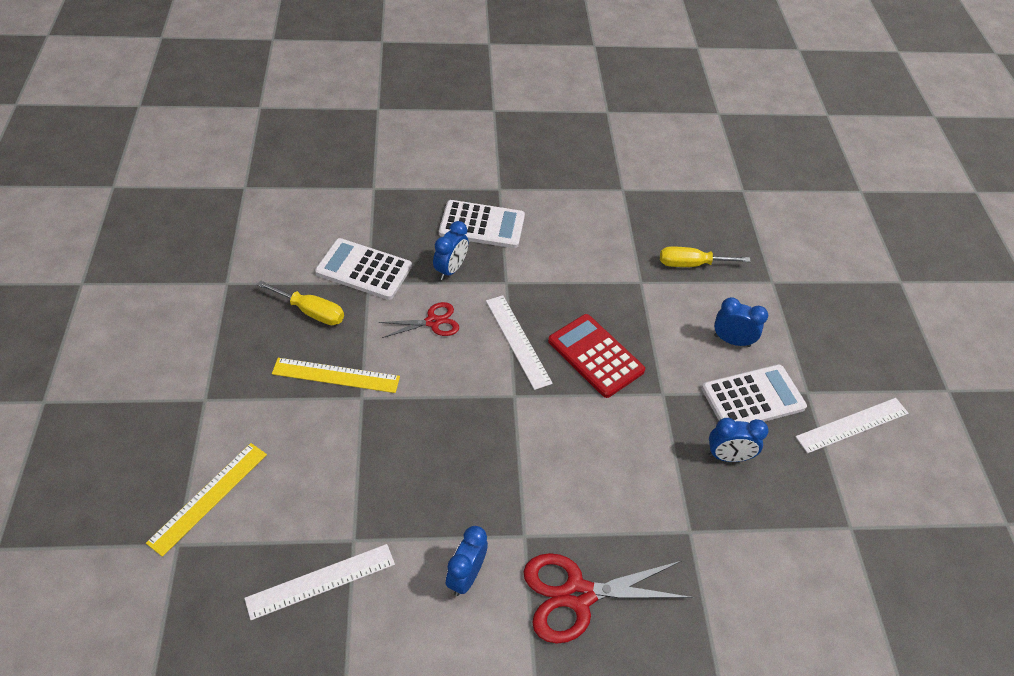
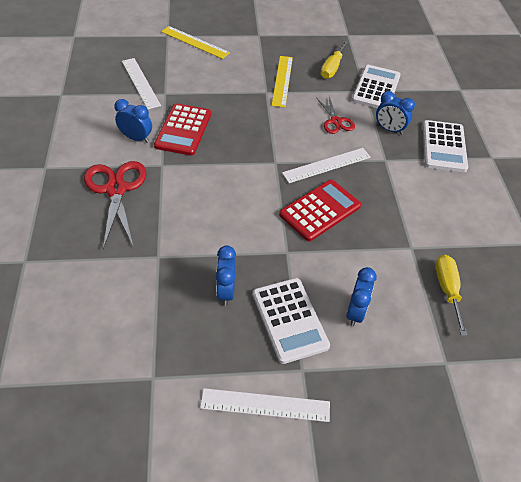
camera: 90 degrees right, 0 degrees up
(447, 509) = (183, 130): none -> red calculator
(852, 425) = (265, 405): white ruler -> white ruler turned 60 degrees counterclockwise

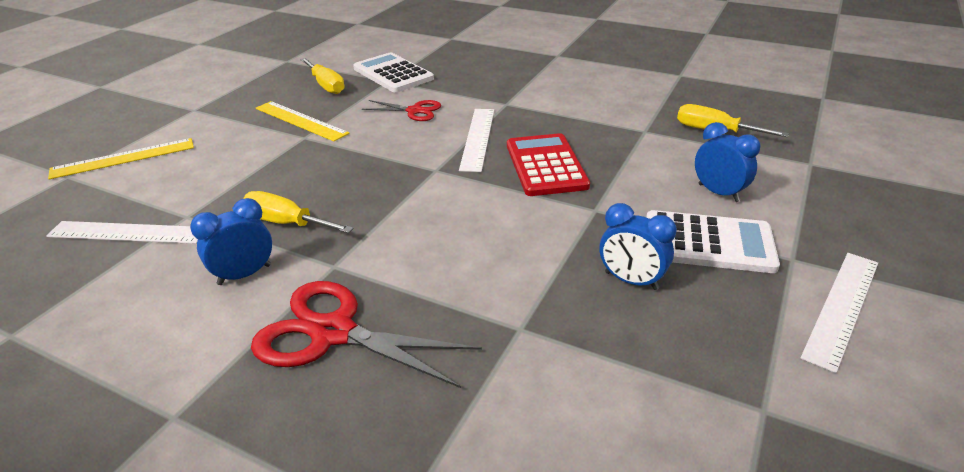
camera: 55 degrees left, 15 degrees down
(183, 130) = (286, 223): red calculator -> yellow screwdriver
(389, 129) = (464, 87): blue clock -> none
(444, 146) = (519, 70): white calculator -> none

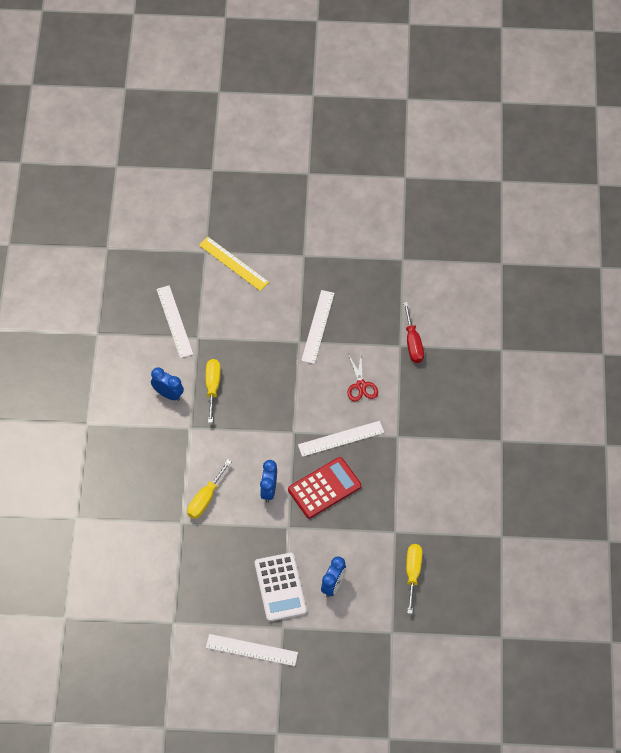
camera: 65 degrees right, 25 degrees up
(301, 120) = (318, 326): yellow ruler -> white ruler
(326, 85) = (373, 311): yellow screwdriver -> yellow screwdriver (205, 498)
(333, 332) = (149, 452): red scissors -> none
(393, 74) = (413, 343): white calculator -> red screwdriver
(631, 281) = (234, 558): blue clock -> blue clock (269, 490)

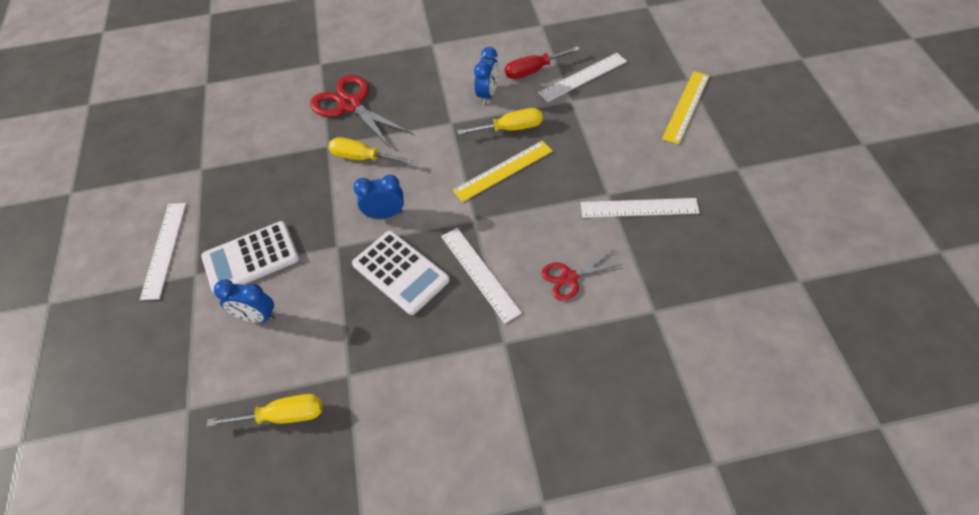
camera: 80 degrees right, 5 degrees down
(141, 499) = (350, 105): none -> red scissors
(254, 402) = (503, 170): none -> yellow ruler
(324, 488) = (400, 272): red calculator -> white calculator
(413, 343) = (666, 327): red screwdriver -> red screwdriver (533, 71)

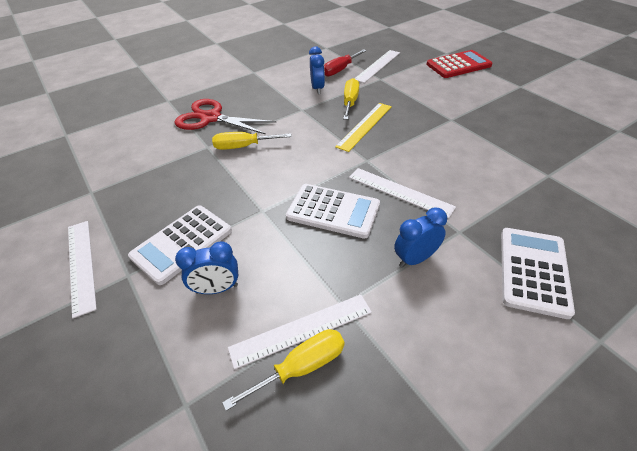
camera: 25 degrees left, 10 degrees down
(385, 214) = (290, 176): blue clock -> blue clock (415, 259)
(511, 128) = (350, 102): yellow screwdriver -> yellow screwdriver turned 45 degrees counterclockwise
(540, 412) = (533, 271): none -> white calculator
(569, 277) = (470, 174): red scissors -> none
(639, 208) = (480, 121): white ruler -> white ruler (301, 330)
(686, 106) = (458, 65): yellow ruler -> red calculator

